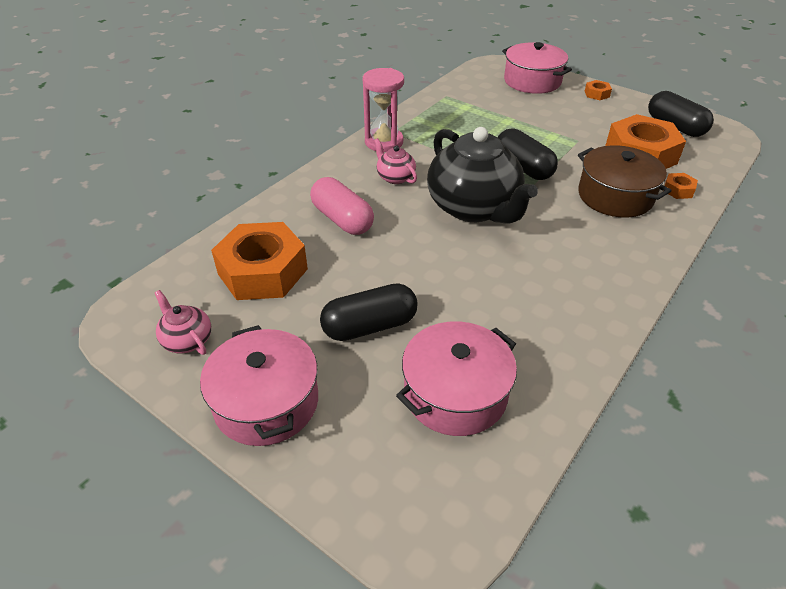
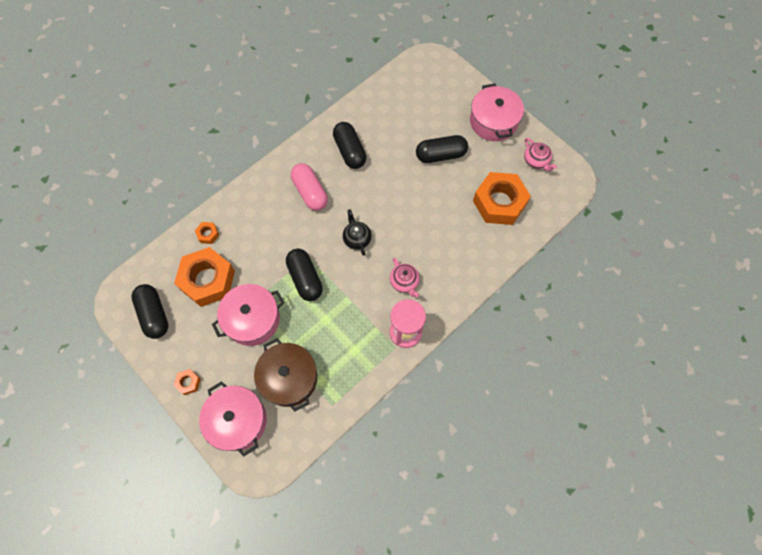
camera: 170 degrees left, 25 degrees up
(342, 219) = (448, 241): pink capsule -> pink capsule (310, 192)
(455, 393) = (406, 113): pink pot -> pink pot (252, 319)
(474, 208) = (357, 239): black teapot -> black teapot, size x0.44
(536, 311) = (350, 151): none -> black capsule
(615, 196) = (255, 235): brown pot -> brown pot (289, 378)

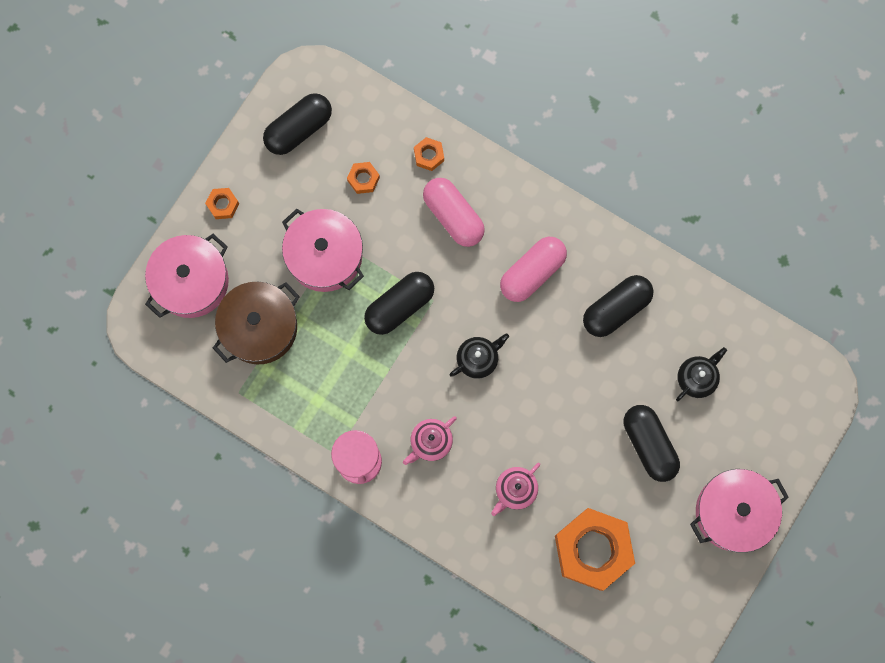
camera: 75 degrees right, 10 degrees up
(208, 280) = (363, 179): orange nut -> orange nut, size x0.42
(255, 230) = (453, 216): none -> pink capsule
(406, 119) = (697, 378): none -> black teapot
(536, 161) = (681, 592): pink teapot -> pink teapot (515, 490)

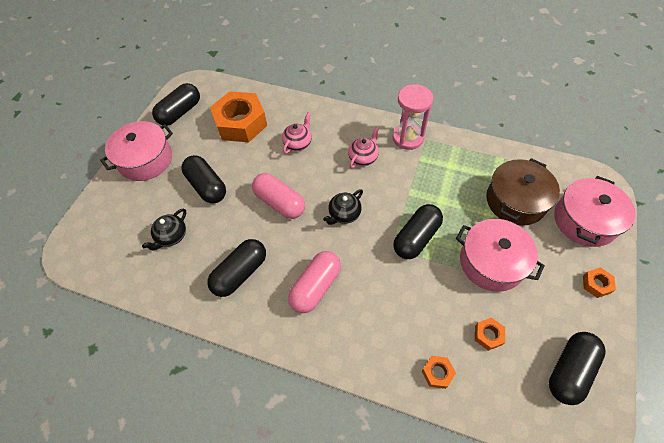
camera: 170 degrees right, 20 degrees down
(453, 216) = (396, 320): pink capsule -> pink capsule (280, 203)
(683, 595) = (180, 112): none -> black capsule

